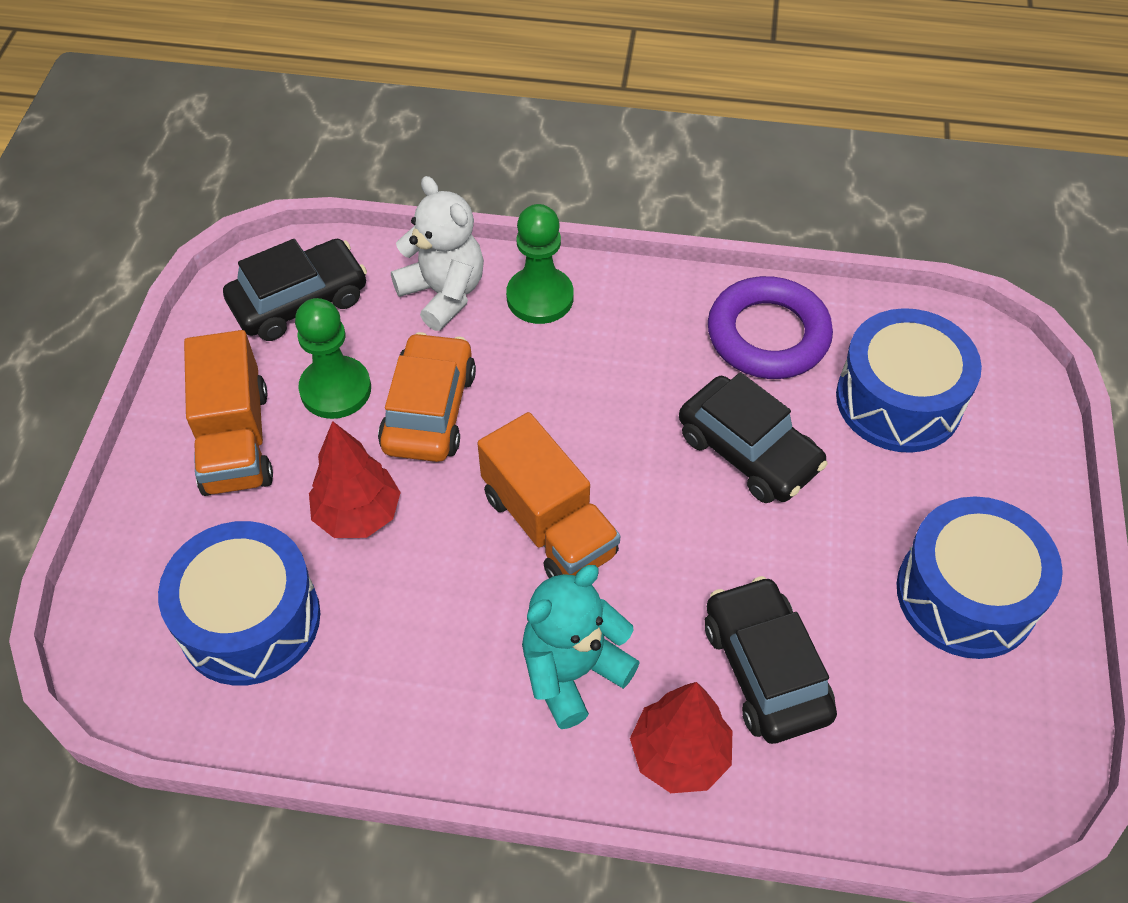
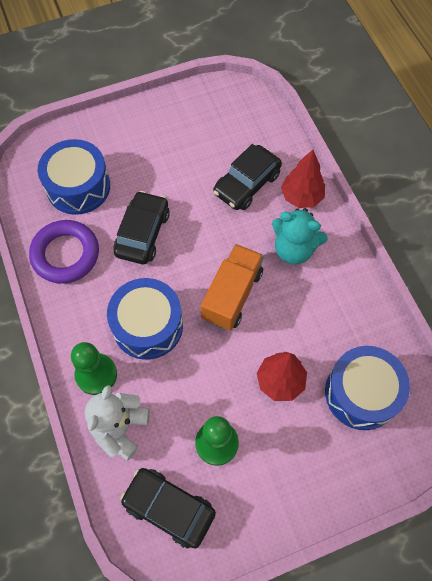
camera: 120 degrees left, 10 degrees up
(236, 440) = (278, 473): orange truck -> none
(429, 410) = (201, 386): orange car -> none
(966, 594) = (169, 131): blue drum -> blue drum (148, 325)

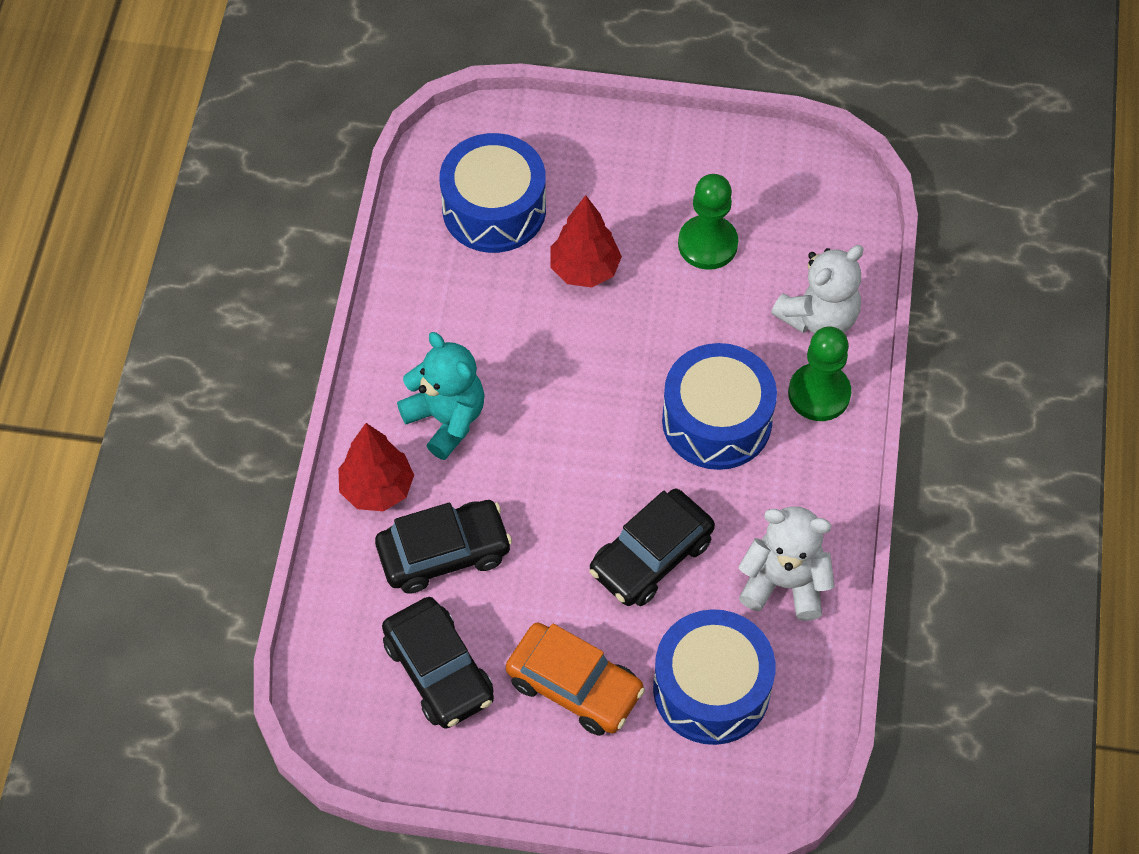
camera: 150 degrees left, 5 degrees down
(65, 254) = (784, 583): purple ring -> white teddy bear
(145, 157) = (574, 686): none -> orange car
(169, 508) = (803, 209): black car -> black car (439, 670)
(232, 295) = (576, 402): orange truck -> none

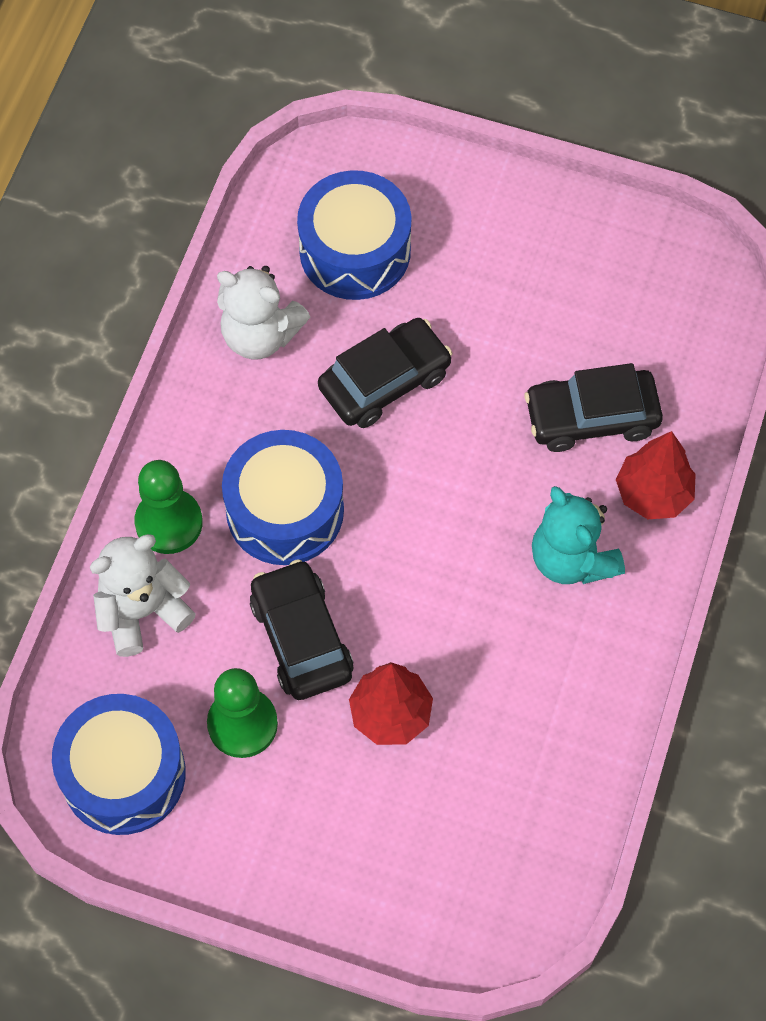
camera: 170 degrees left, 5 degrees up
(439, 670) = (609, 306): black car -> black car (301, 638)
(494, 209) = (483, 814): blue drum -> blue drum (123, 774)
(574, 686) = (483, 273): orange car -> none

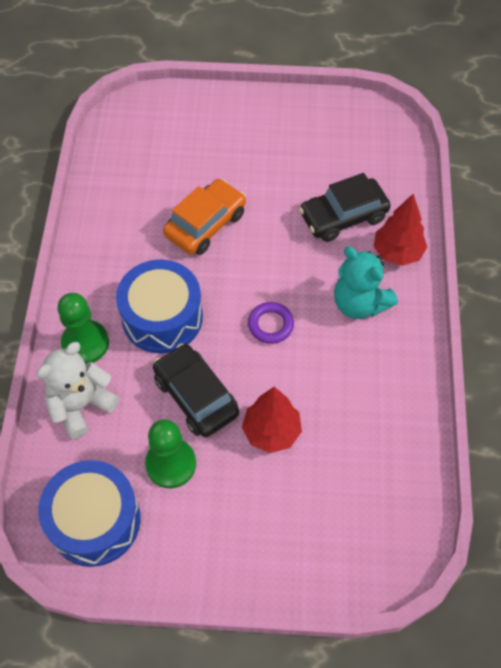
camera: 15 degrees left, 5 degrees down
(260, 335) = (117, 214): white teddy bear -> none
(355, 251) = (164, 153): blue drum -> none
(384, 381) = (205, 224): black car -> orange car
(434, 559) = (270, 325): none -> purple ring

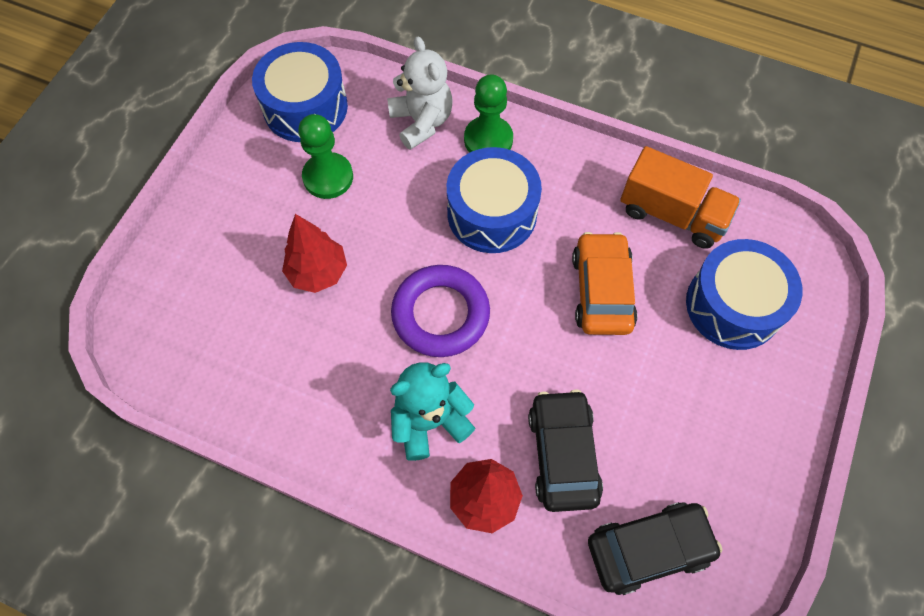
camera: 110 degrees right, 5 degrees up
(118, 195) = (672, 214): none -> orange truck
(185, 145) = (733, 305): none -> blue drum
(196, 396) = (388, 217): black car -> black car (649, 549)
(205, 224) = (601, 291): orange car -> orange car turned 150 degrees counterclockwise
(270, 325) = (440, 314): purple ring -> purple ring, size x1.81

